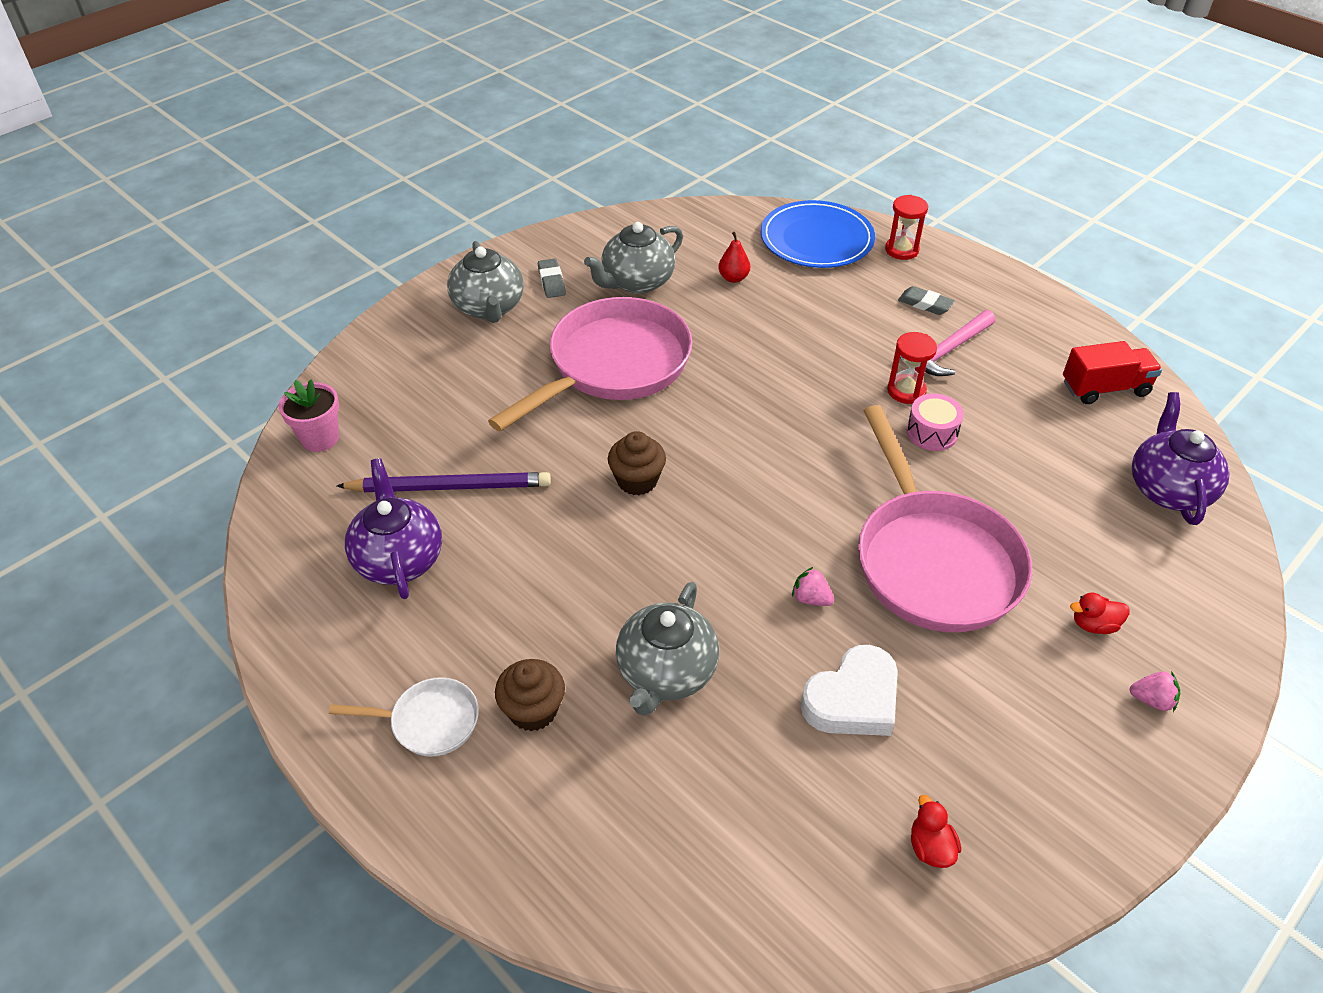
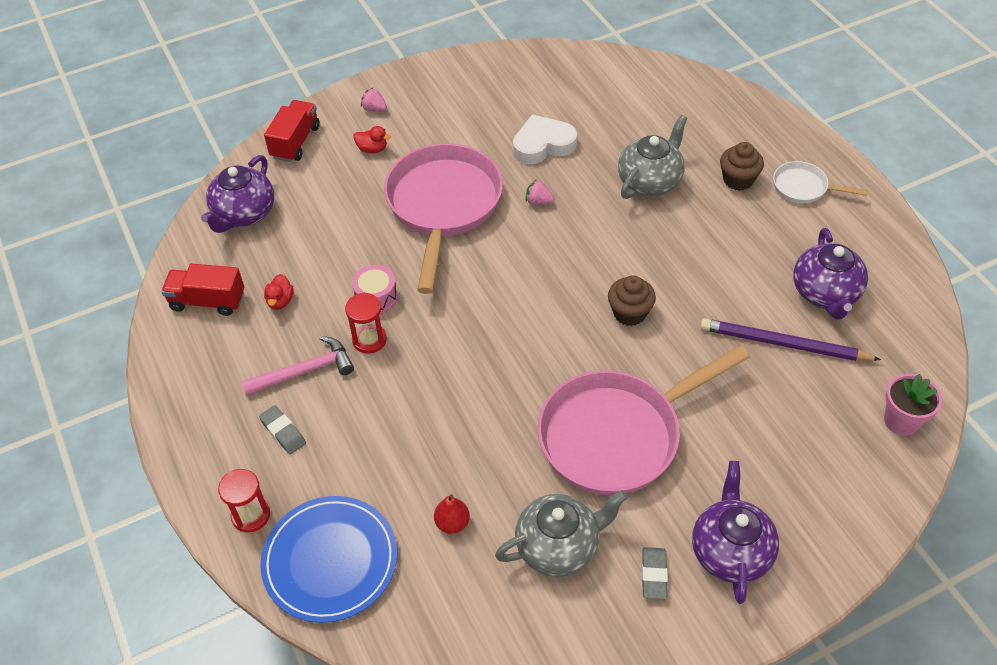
camera: 160 degrees left, 5 degrees up
(489, 308) = (730, 551): grey teapot -> purple teapot
(811, 599) = (538, 202): pink strawberry -> pink strawberry turned 150 degrees clockwise
(930, 847) = (540, 79): red duck -> red duck (280, 301)
(1209, 608) = (295, 142): none -> red truck

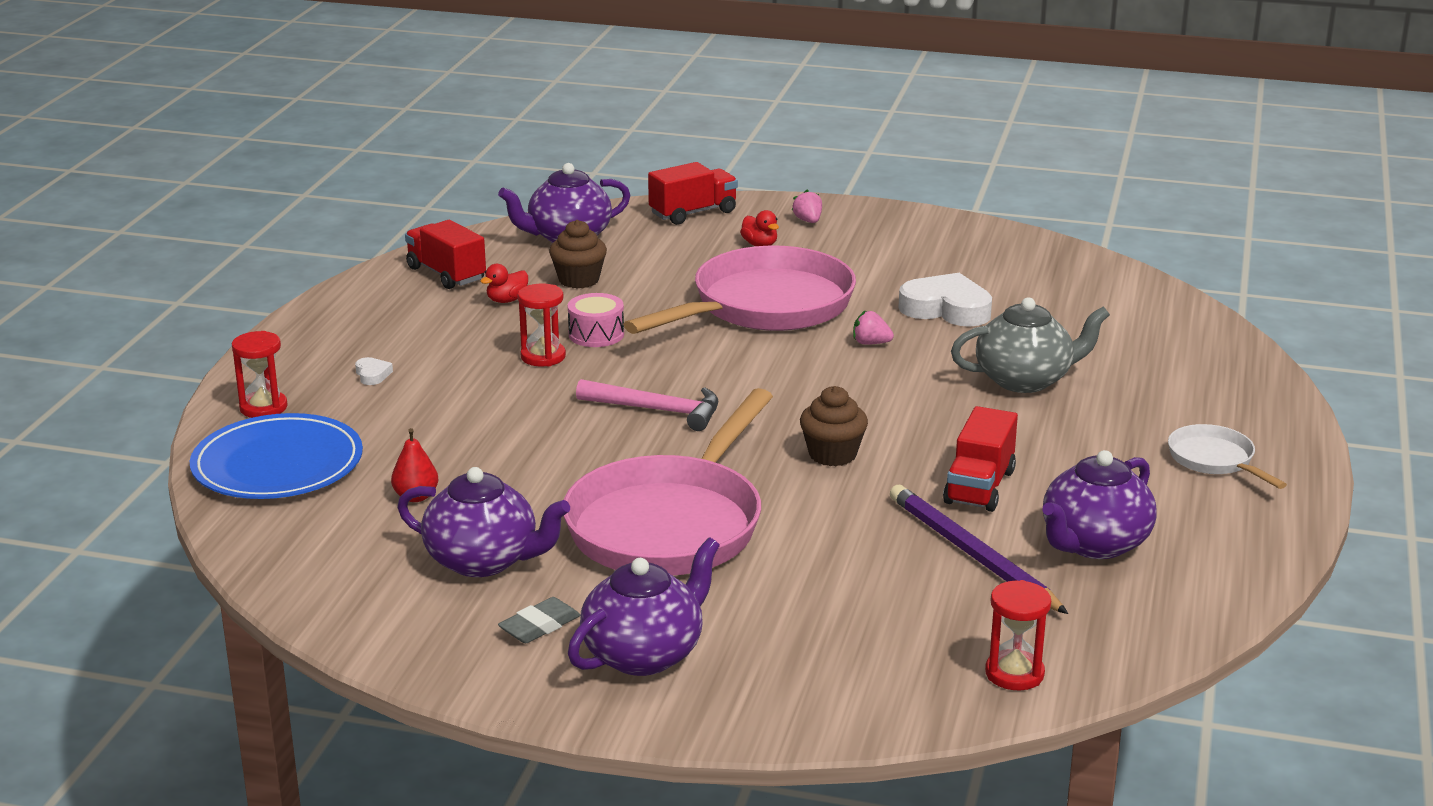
camera: 40 degrees right, 25 degrees down
(283, 432) = (372, 375): grey eraser -> white heart
(305, 371) = (453, 349): pink hammer -> pink hammer (657, 410)
(538, 202) = (871, 343): pink strawberry -> pink strawberry turned 45 degrees counterclockwise
(559, 546) = (483, 561): grey teapot -> purple teapot
(617, 435) = (670, 524): pink pan -> pink pan turned 75 degrees counterclockwise
(727, 287) = (979, 487): none -> red truck
(738, 180) = (1137, 421): brown cupcake -> brown cupcake (579, 280)
(901, 421) = (1014, 673): pink flower pot -> red hourglass

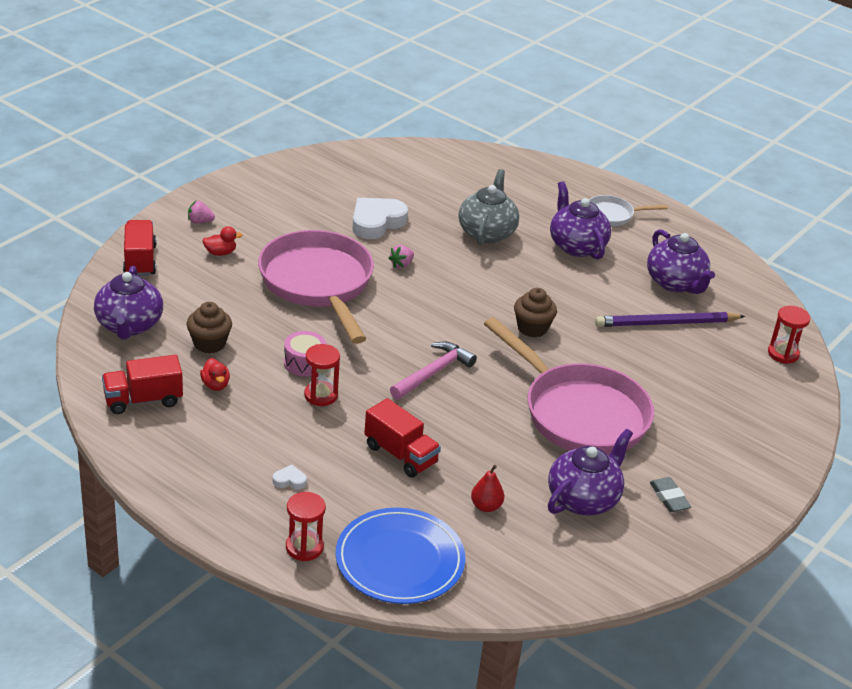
camera: 70 degrees left, 10 degrees up
(645, 654) = (715, 467): purple teapot -> purple teapot (576, 246)
(979, 487) = (598, 294): red truck -> red truck (400, 454)

